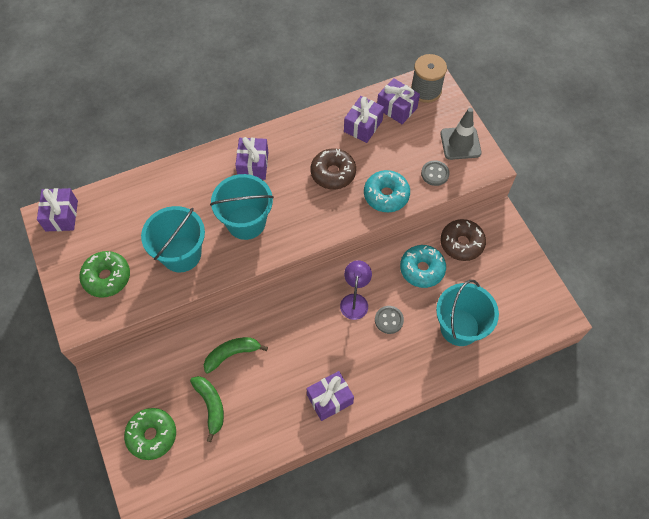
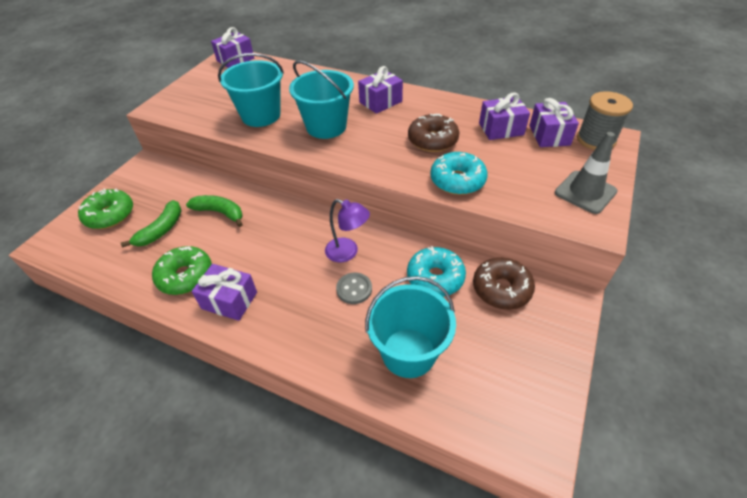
camera: 50 degrees right, 15 degrees down
(107, 277) = (206, 99): green donut -> green donut (185, 276)
(355, 300) = (348, 252): purple lamp -> purple lamp turned 60 degrees clockwise
(435, 174) = (526, 196): grey button -> none

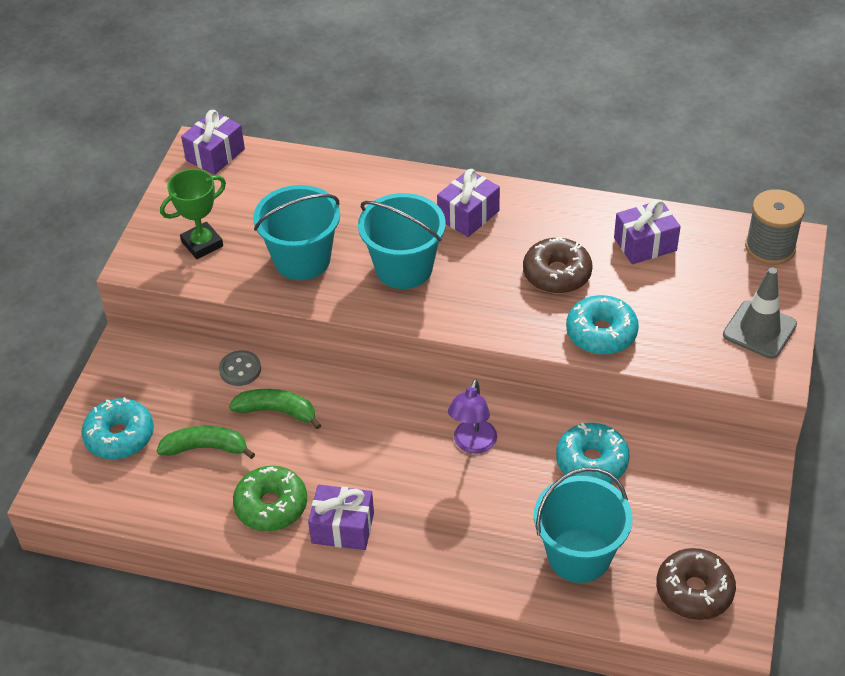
camera: 10 degrees left, 0 degrees up
(110, 215) = (120, 436): green donut -> turquoise donut
(161, 230) = (206, 448): green banana -> green banana turned 105 degrees counterclockwise
(202, 101) = (202, 244): none -> green trophy
(348, 252) = (472, 444): purple lamp -> purple lamp turned 90 degrees clockwise
(354, 289) = (495, 491): grey button -> grey button (240, 369)
(501, 289) = (674, 464): brown donut -> brown donut (694, 591)
(549, 135) = (709, 247): purple gift -> none

